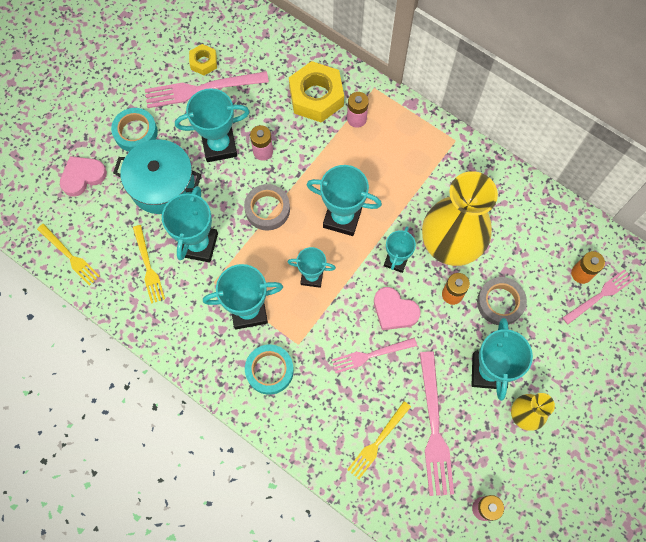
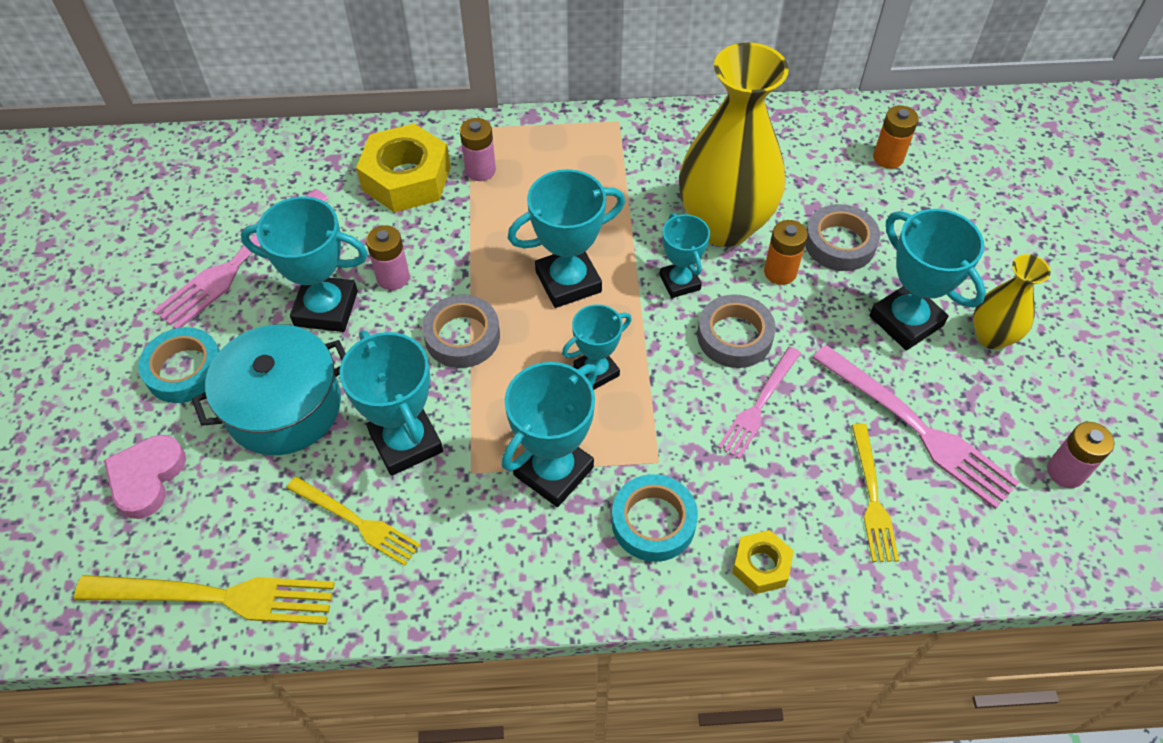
camera: 40 degrees left, 15 degrees down
(69, 256) = (216, 597): yellow fork -> yellow fork, size x1.59
(203, 62) = (215, 231): yellow nut -> yellow nut (761, 566)
(219, 146) = (326, 308): turquoise trophy -> turquoise trophy turned 60 degrees clockwise
(394, 311) = (734, 336): pink heart -> grey tape
(599, 296) = (929, 166): pink fork -> none

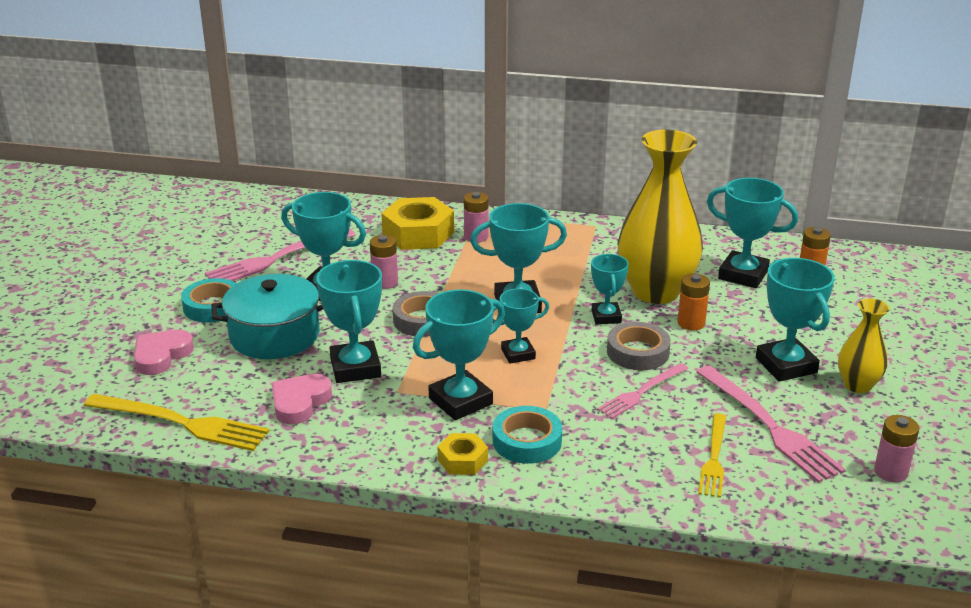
camera: 15 degrees right, 25 degrees down
(356, 522) = (299, 402): yellow fork -> pink heart
(761, 566) = (603, 480): yellow nut -> yellow nut (462, 460)
(814, 175) = (743, 275): none -> turquoise trophy
(839, 243) = (748, 315): grey tape -> none

